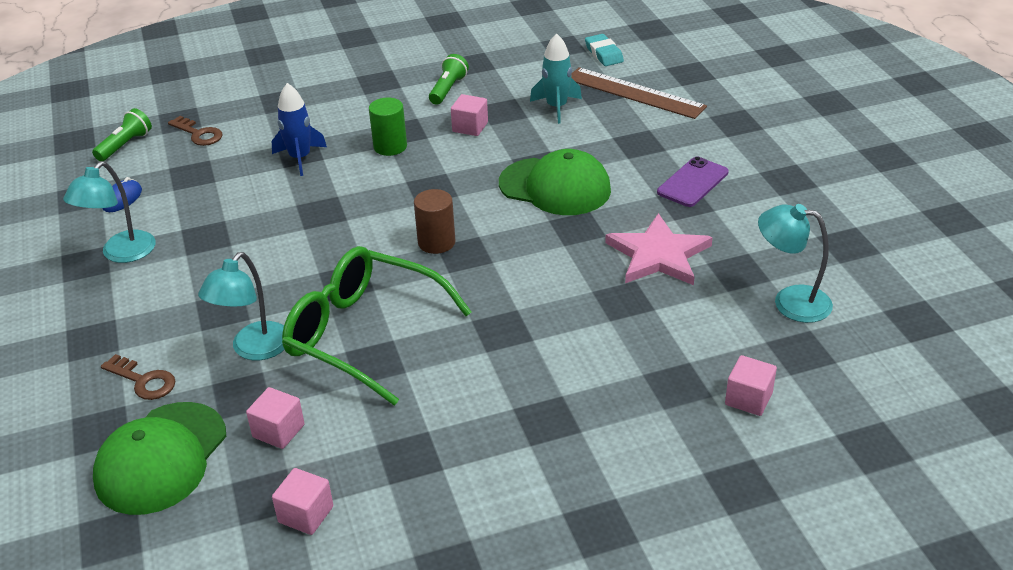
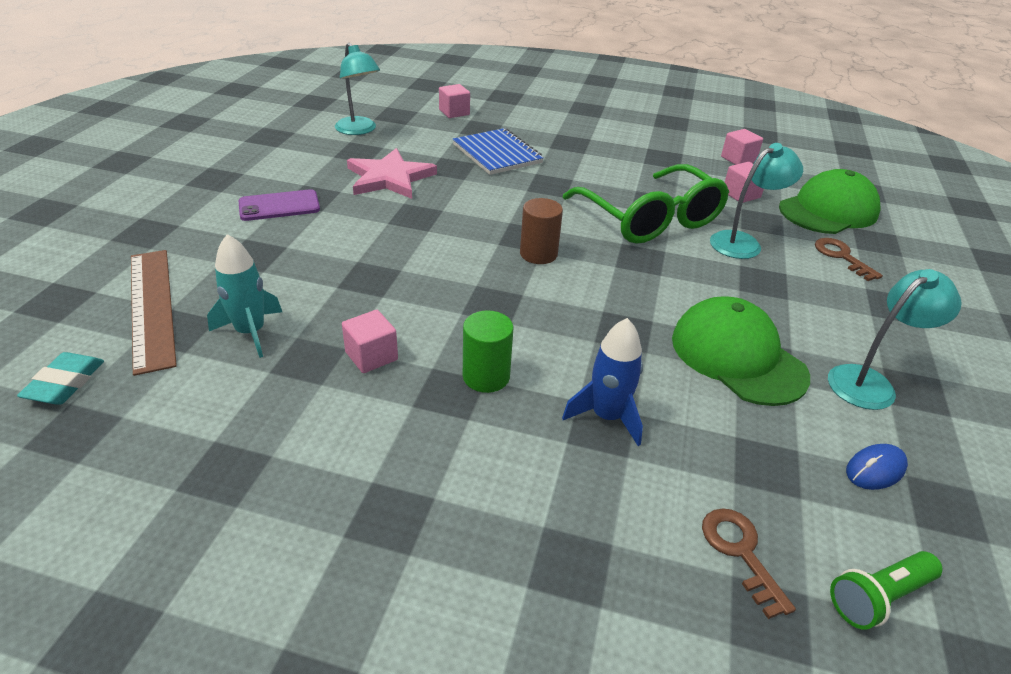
camera: 150 degrees left, 0 degrees up
(448, 89) = (321, 435): green flashlight -> none
(555, 187) = (384, 252): green cap -> green cap (737, 356)
(605, 347) = (497, 154): none -> blue notebook

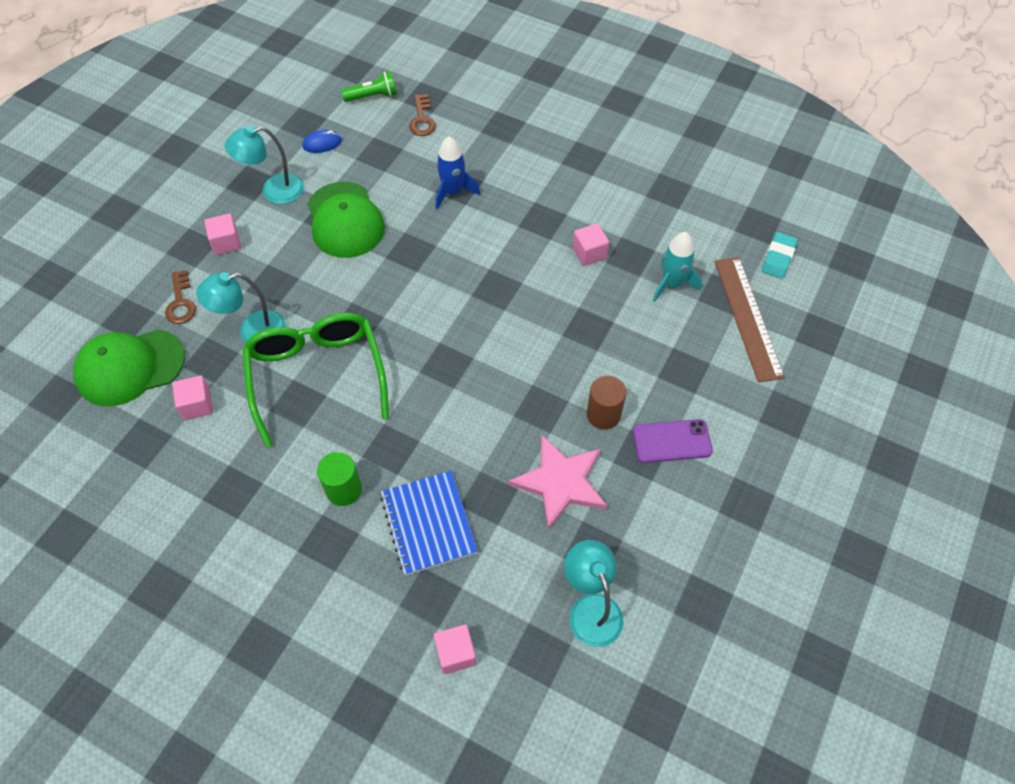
camera: 165 degrees left, 20 degrees up
(486, 376) = (517, 228): green cylinder -> green cylinder (344, 489)
(538, 254) = (442, 339): brown cylinder -> brown cylinder (603, 414)
(738, 159) = (144, 477): pink cube -> pink cube (226, 243)

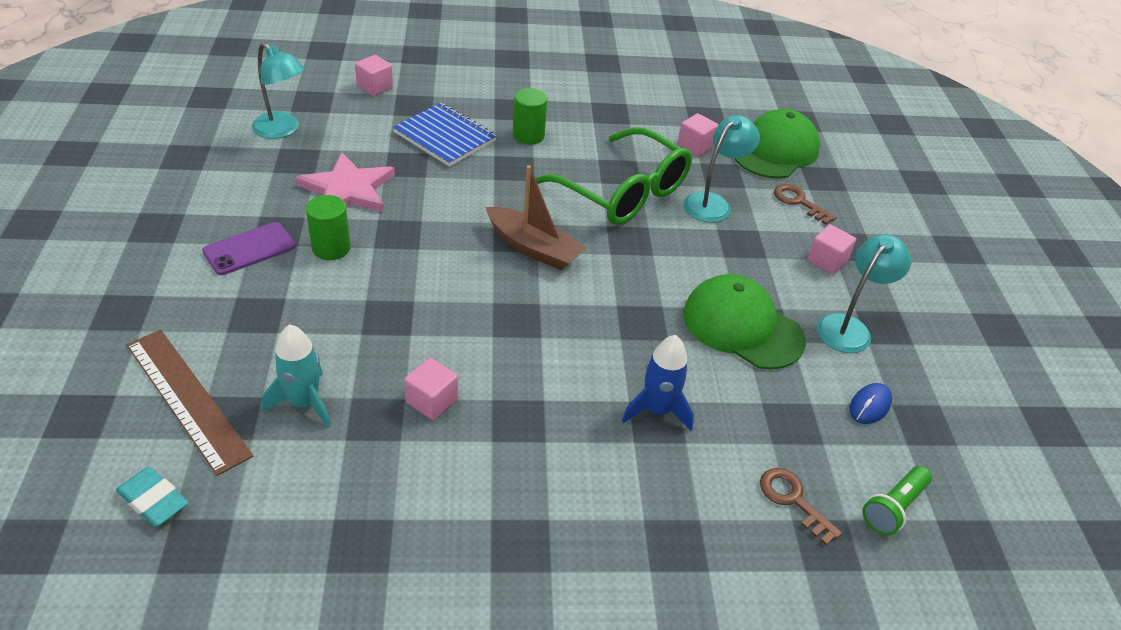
camera: 145 degrees right, 15 degrees down
(440, 346) = (533, 248): none -> brown boat
(603, 414) = (331, 248): brown cylinder -> green cylinder
(778, 258) = (153, 500): turquoise eraser -> turquoise eraser turned 45 degrees counterclockwise

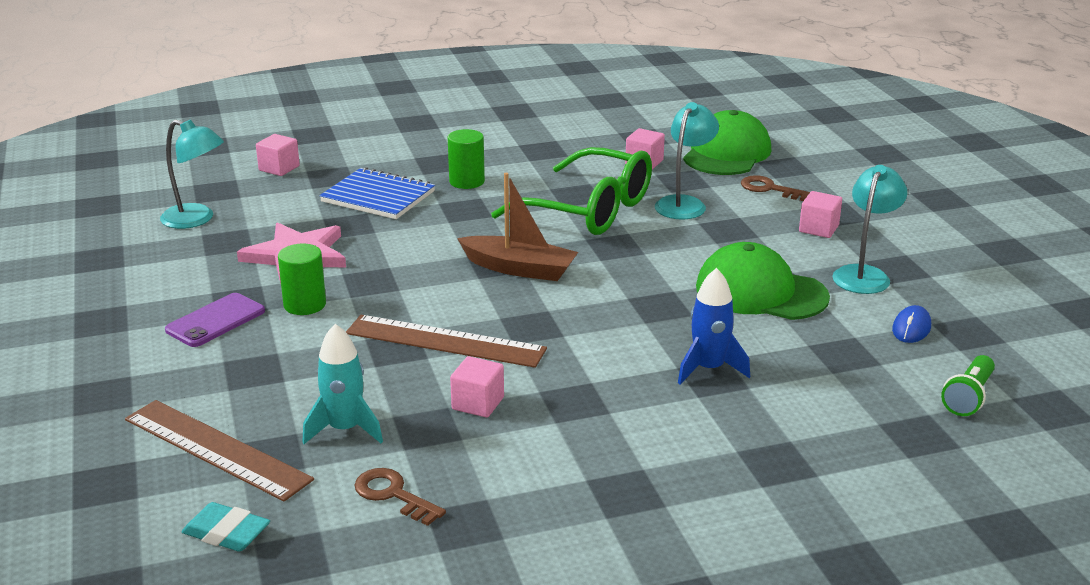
camera: 10 degrees left, 15 degrees down
(433, 319) = (445, 341): none -> brown ruler
(793, 500) = (872, 410): brown key -> brown key (393, 495)

